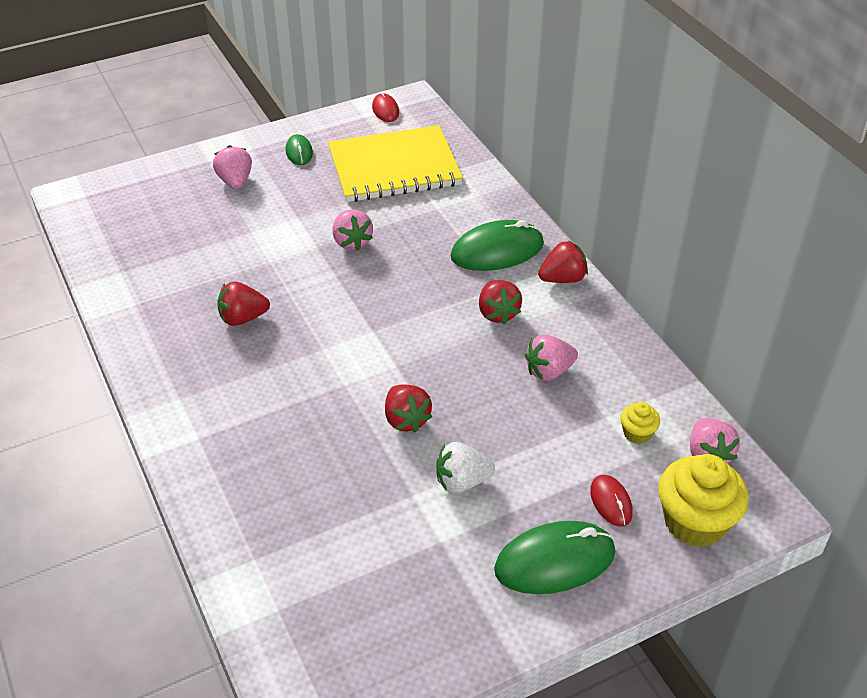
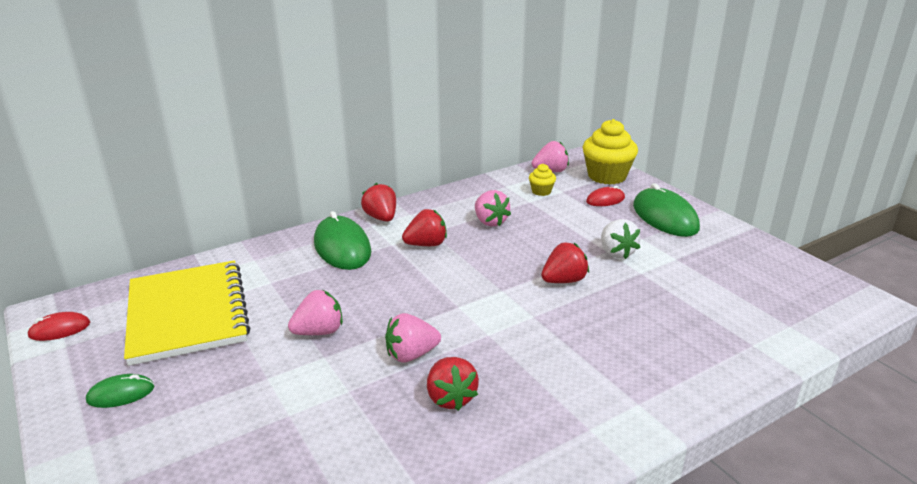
camera: 95 degrees left, 15 degrees down
(235, 181) = (169, 449): pink strawberry -> pink strawberry (411, 355)

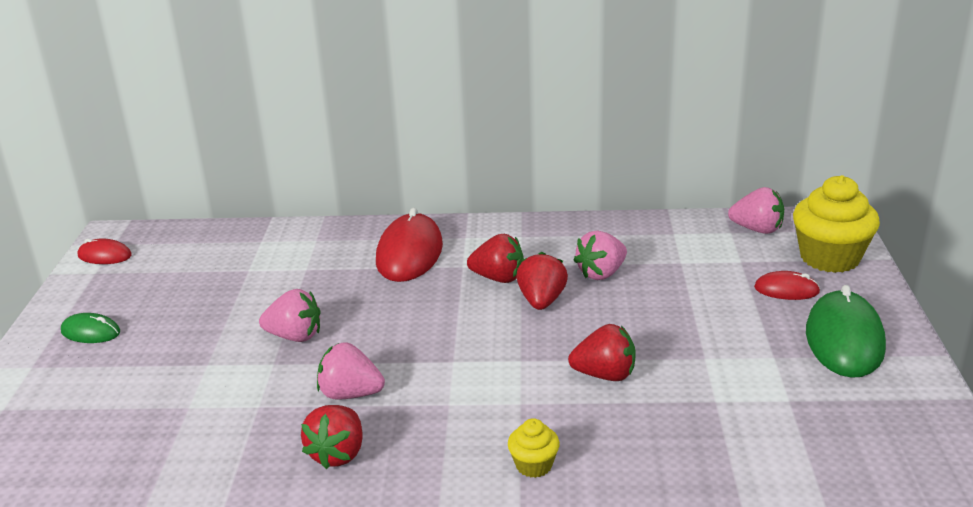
camera: 35 degrees right, 0 degrees up
(188, 314) = (208, 276): yellow notebook -> none
(342, 247) = (409, 253): green mouse -> red mouse
(381, 218) = (485, 231): red strawberry -> red strawberry (541, 301)
(490, 222) = (601, 273): pink strawberry -> pink strawberry turned 45 degrees clockwise
(541, 191) = (711, 253): yellow cupcake -> yellow cupcake (534, 465)
(616, 252) = (715, 364): white strawberry -> none

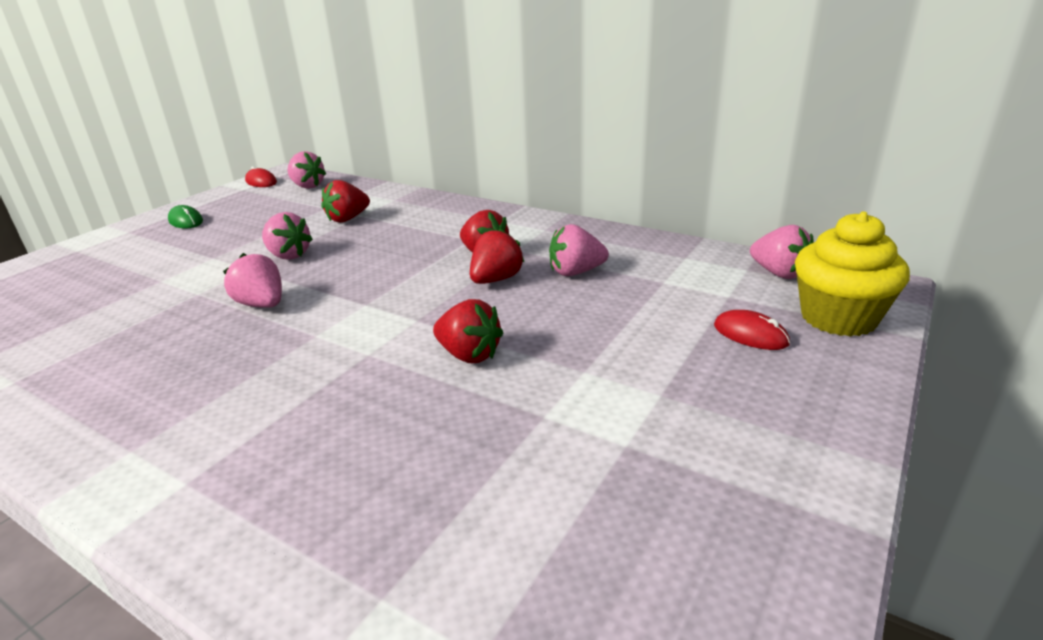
camera: 30 degrees right, 0 degrees up
(180, 247) = (307, 186): none -> pink strawberry
(338, 454) = (189, 344): red strawberry -> red strawberry (348, 219)
(409, 253) = (443, 222): red mouse -> none
(534, 465) = (304, 411): yellow cupcake -> none
(844, 339) = (767, 404): green mouse -> none

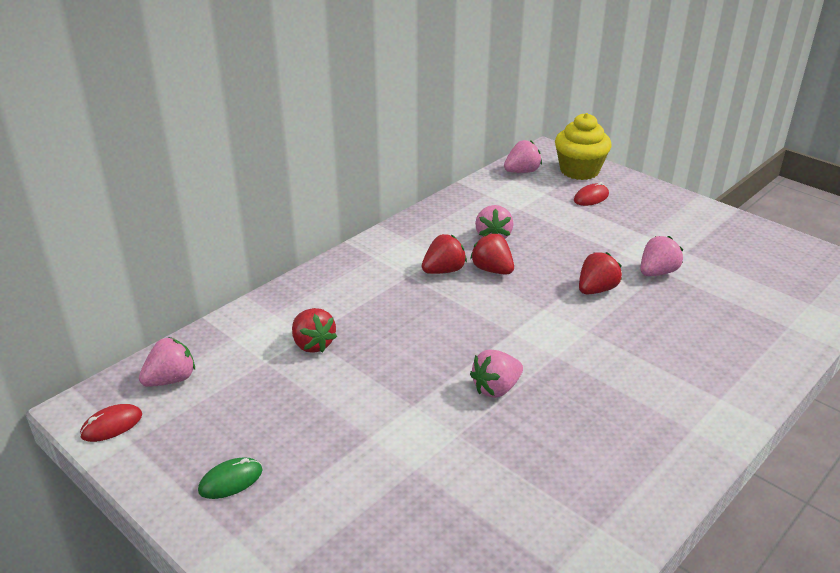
camera: 80 degrees left, 5 degrees up
(288, 255) = (392, 380): pink strawberry -> pink strawberry (657, 272)

